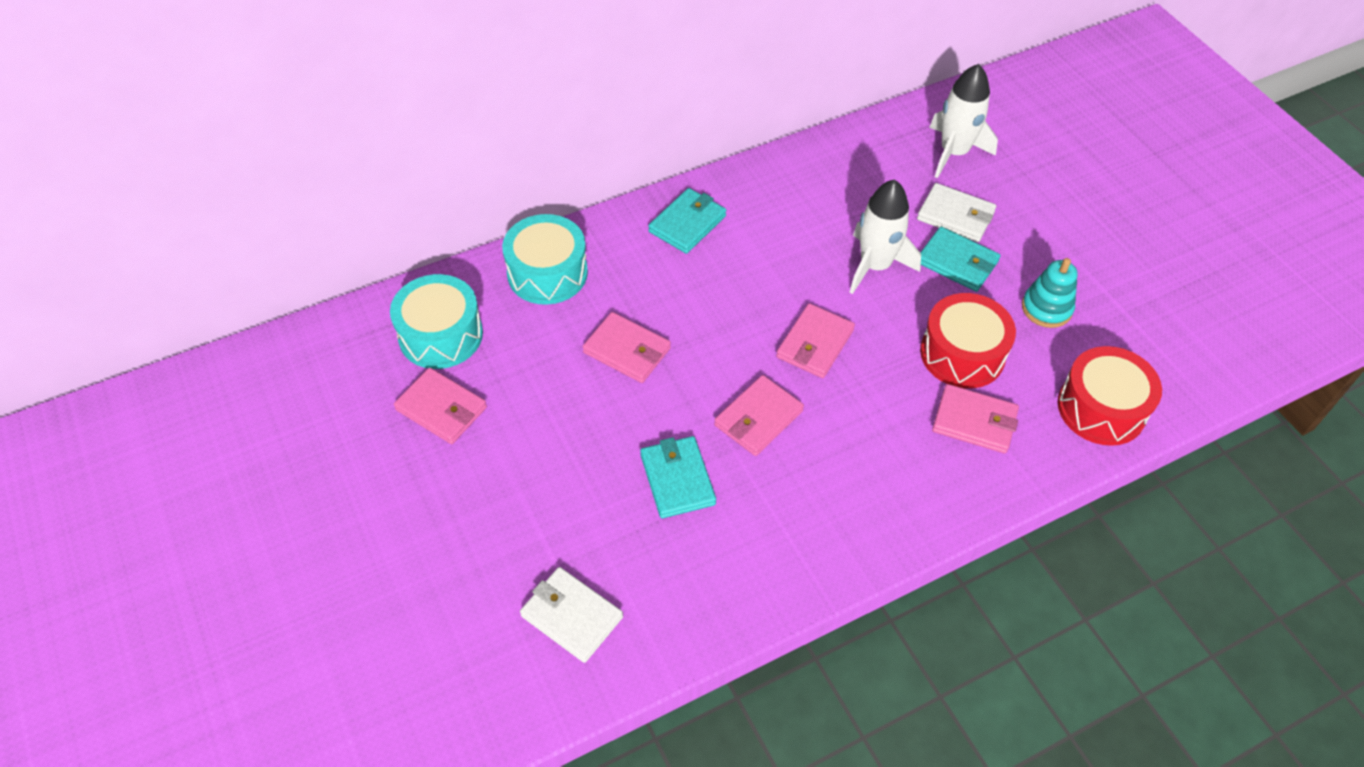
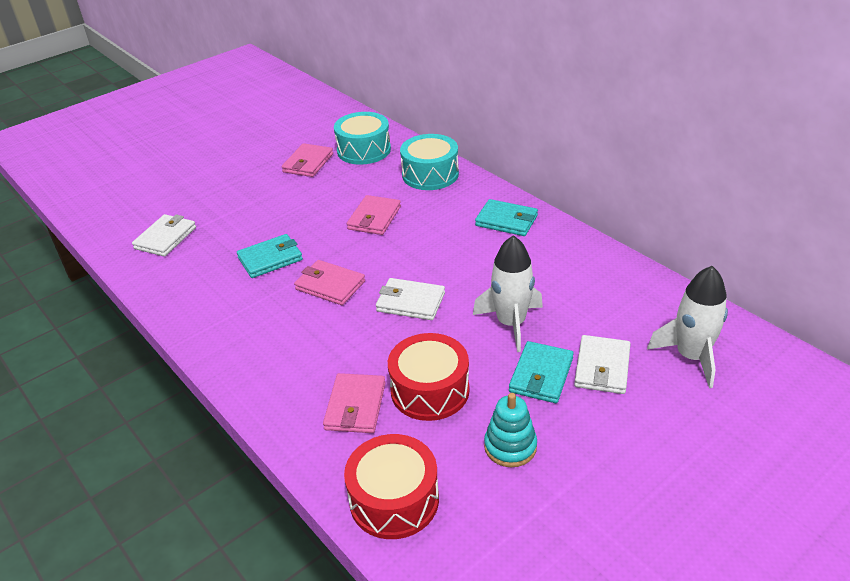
camera: 80 degrees right, 15 degrees down
(815, 343) = (411, 302): pink wallet -> white wallet

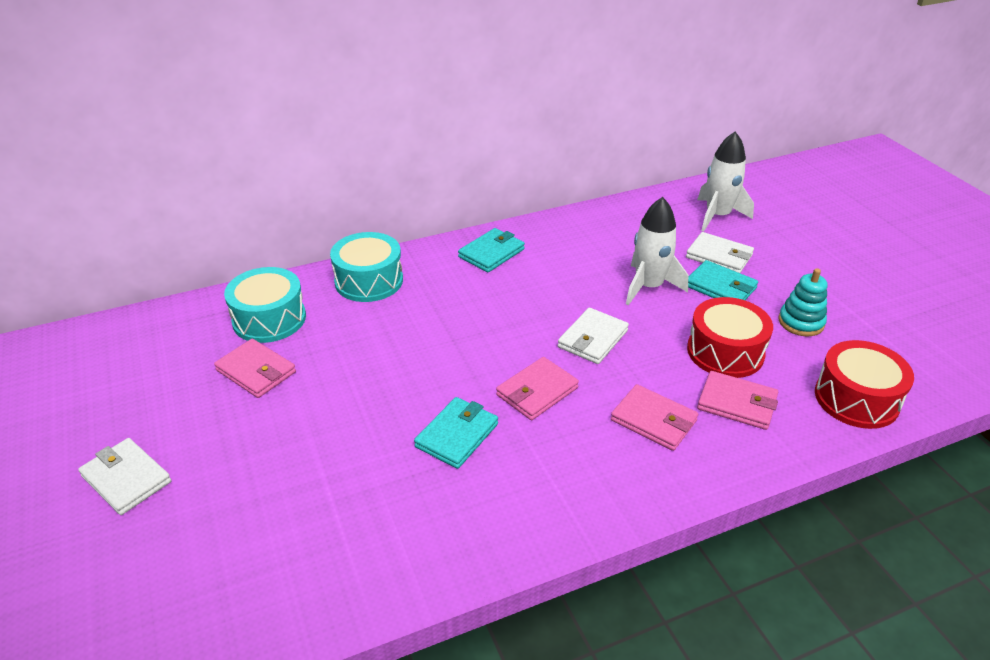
camera: 75 degrees left, 0 degrees up
(165, 238) = (337, 545): white wallet -> white wallet (126, 479)
(270, 259) = (457, 435): turquoise wallet -> turquoise wallet turned 45 degrees clockwise
(374, 218) = (426, 336): pink wallet -> pink wallet (653, 420)

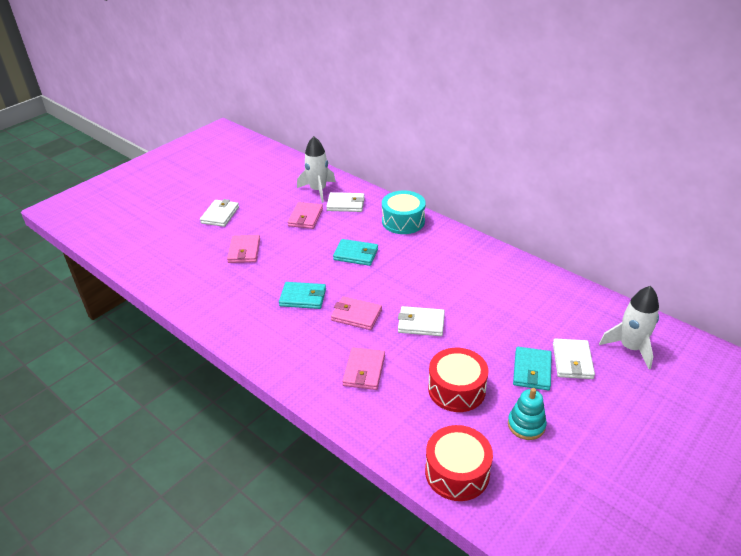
camera: 65 degrees right, 0 degrees up
(269, 319) = (345, 204): turquoise drum -> white wallet
(491, 253) = (471, 255): turquoise wallet -> turquoise wallet (356, 254)
(648, 287) = (498, 334): white rocket -> white rocket (318, 190)
(736, 403) = (406, 406): pink wallet -> pink wallet (244, 251)

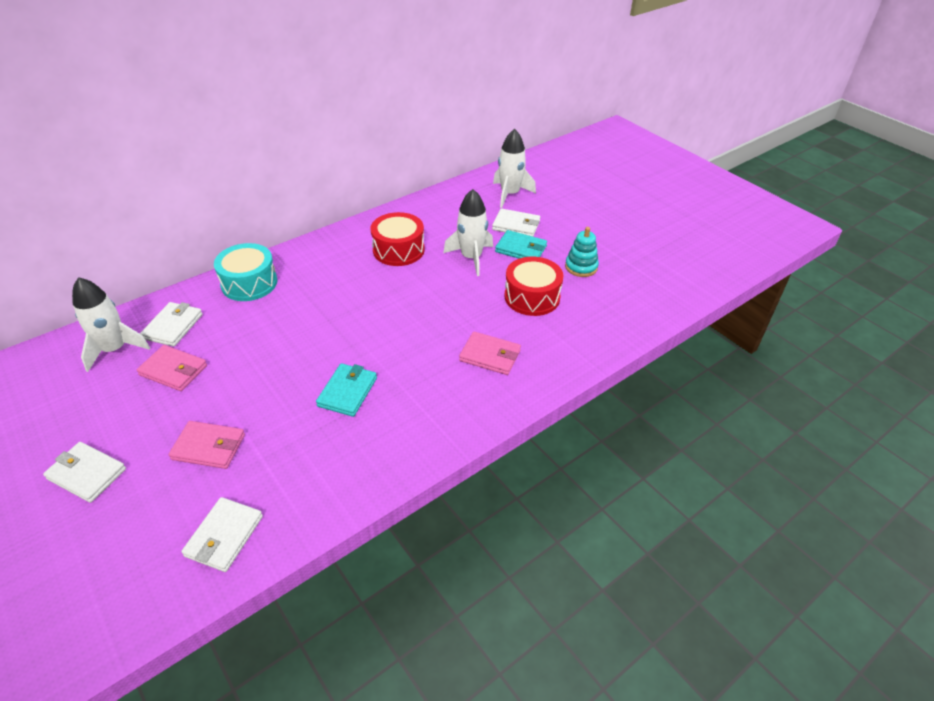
camera: 80 degrees left, 5 degrees up
(356, 254) = (289, 333): turquoise wallet -> none
(356, 315) = (401, 349): pink wallet -> none
(421, 323) = (435, 302): white wallet -> white wallet (224, 536)
(457, 472) = (626, 316): red drum -> red drum (398, 250)
(497, 335) = (471, 257): none -> white rocket

